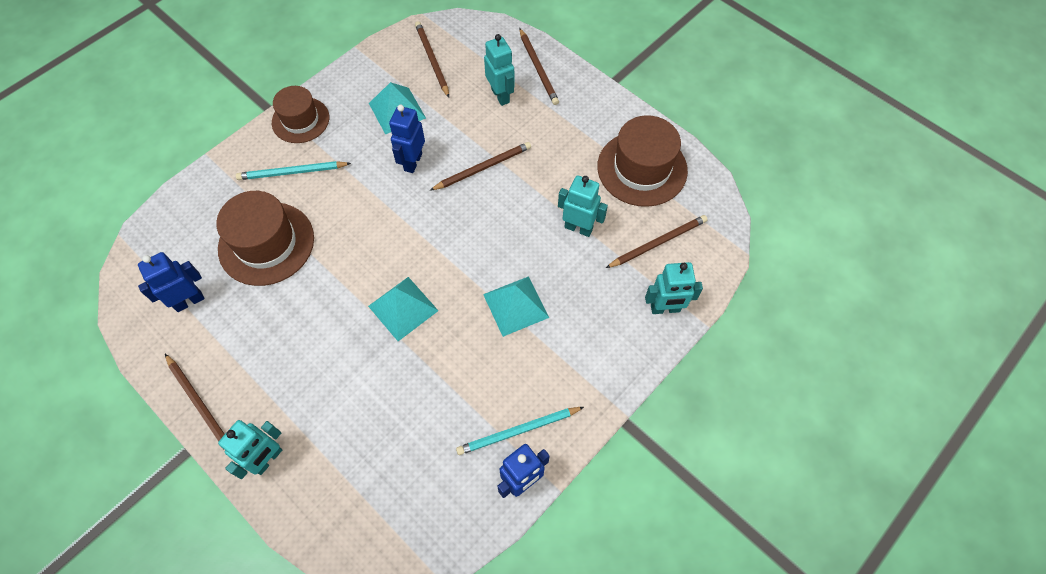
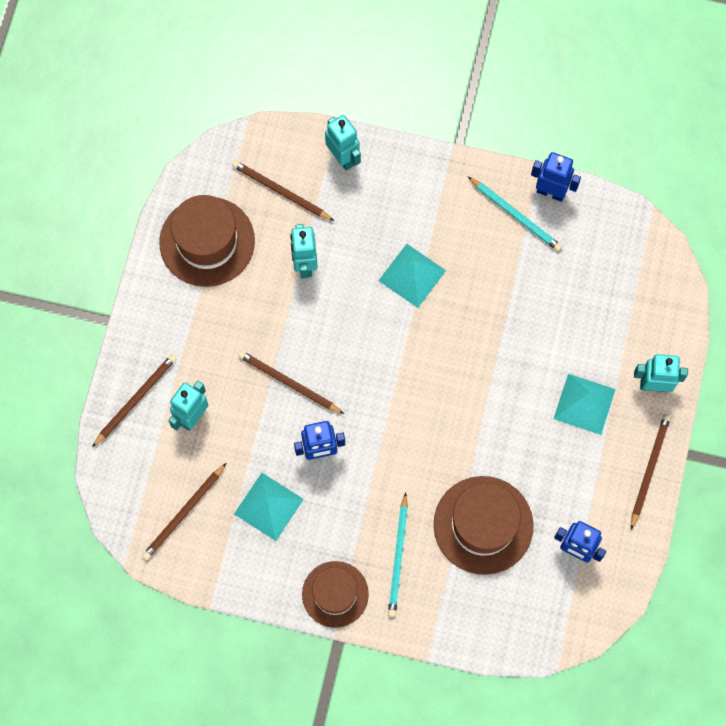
camera: 120 degrees left, 10 degrees up
(292, 172) = (398, 557): turquoise pencil -> turquoise pencil turned 45 degrees clockwise
(403, 308) = (470, 365): turquoise pyramid -> turquoise pyramid (584, 403)

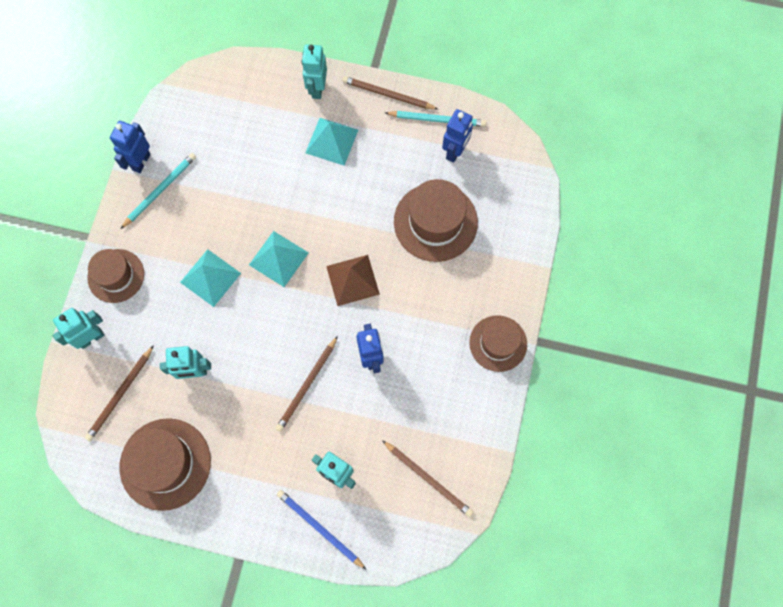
camera: 90 degrees left, 0 degrees up
(136, 399) = (319, 528): brown pencil -> blue pencil
(268, 506) = (421, 402): turquoise pyramid -> turquoise pyramid (278, 258)
(398, 557) = (464, 291): turquoise pencil -> turquoise pencil (437, 120)
(410, 430) = (352, 280): none -> brown pyramid
(413, 176) = (116, 276): none -> brown hat

